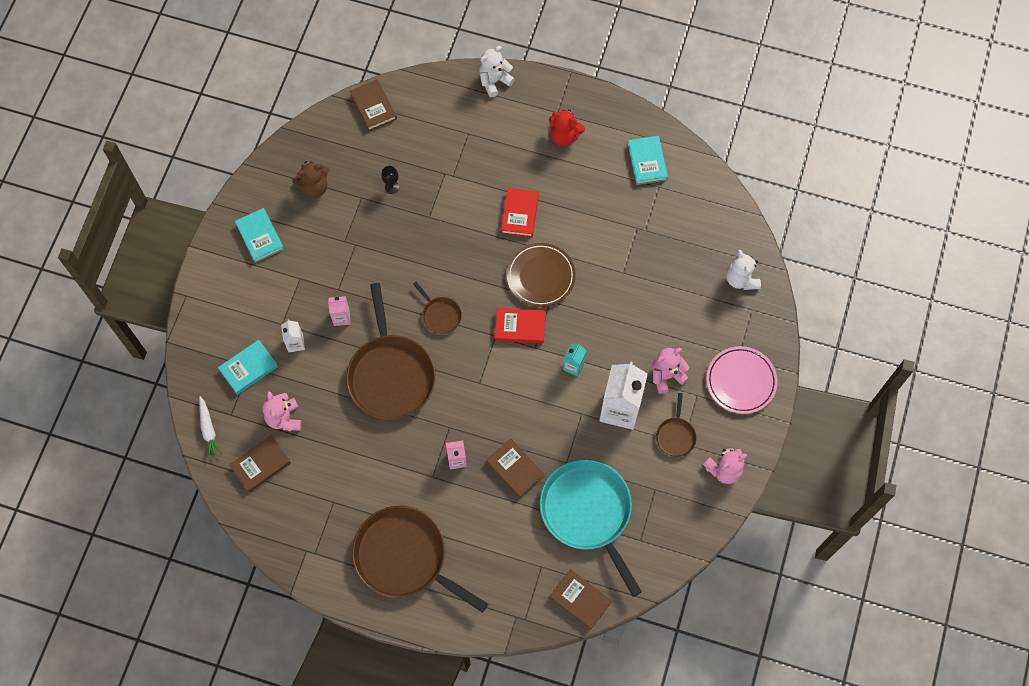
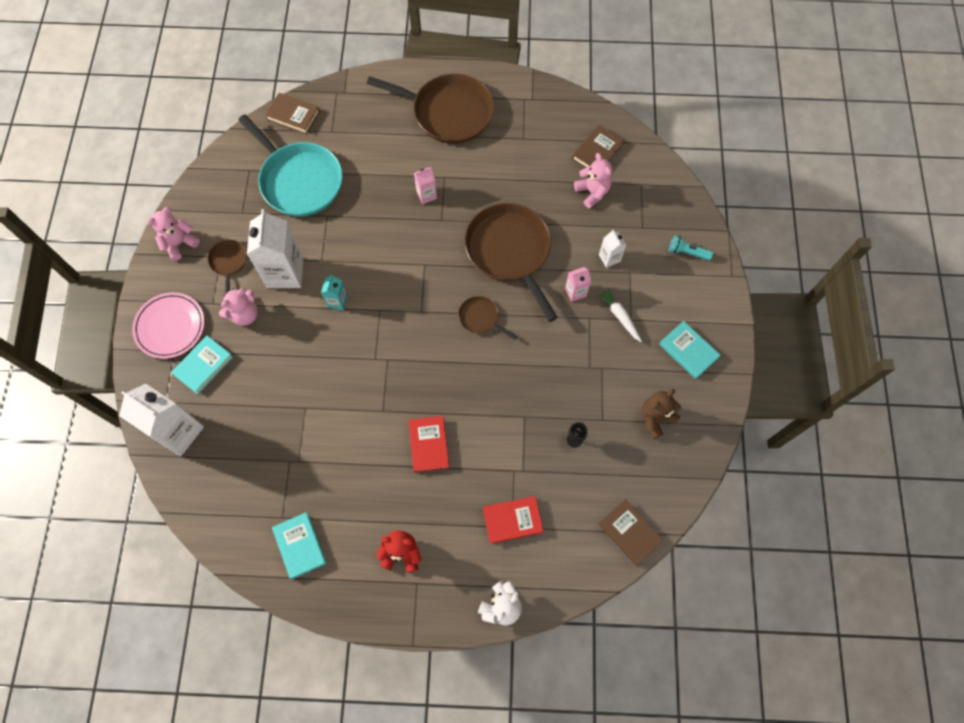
camera: 165 degrees right, 0 degrees up
(209, 430) = (654, 168): white carrot -> white carrot (619, 316)
(218, 330) = (687, 252): none -> turquoise flashlight
(248, 368) = (643, 226): turquoise book -> turquoise book (203, 366)
(515, 469) = (372, 200): brown book -> none
(520, 327) = (399, 326): red book -> red book (512, 520)
(540, 276) = (390, 382): brown plate -> none
(741, 279) = (178, 432): white teddy bear -> white carton

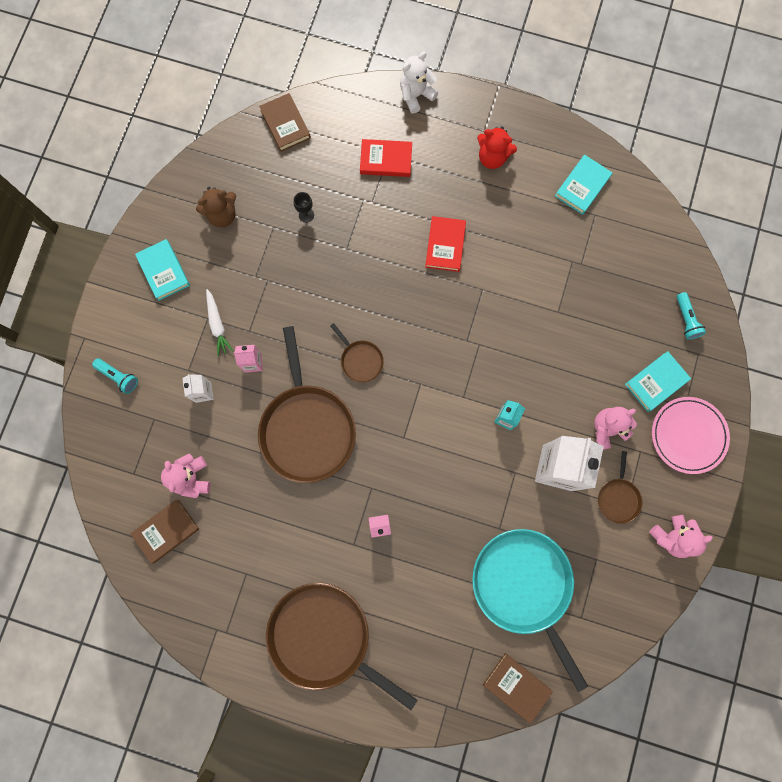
camera: 165 degrees left, 10 degrees up
(178, 432) = (686, 319): white carton -> turquoise flashlight
(300, 546) = (582, 186): turquoise book -> turquoise book turned 45 degrees clockwise

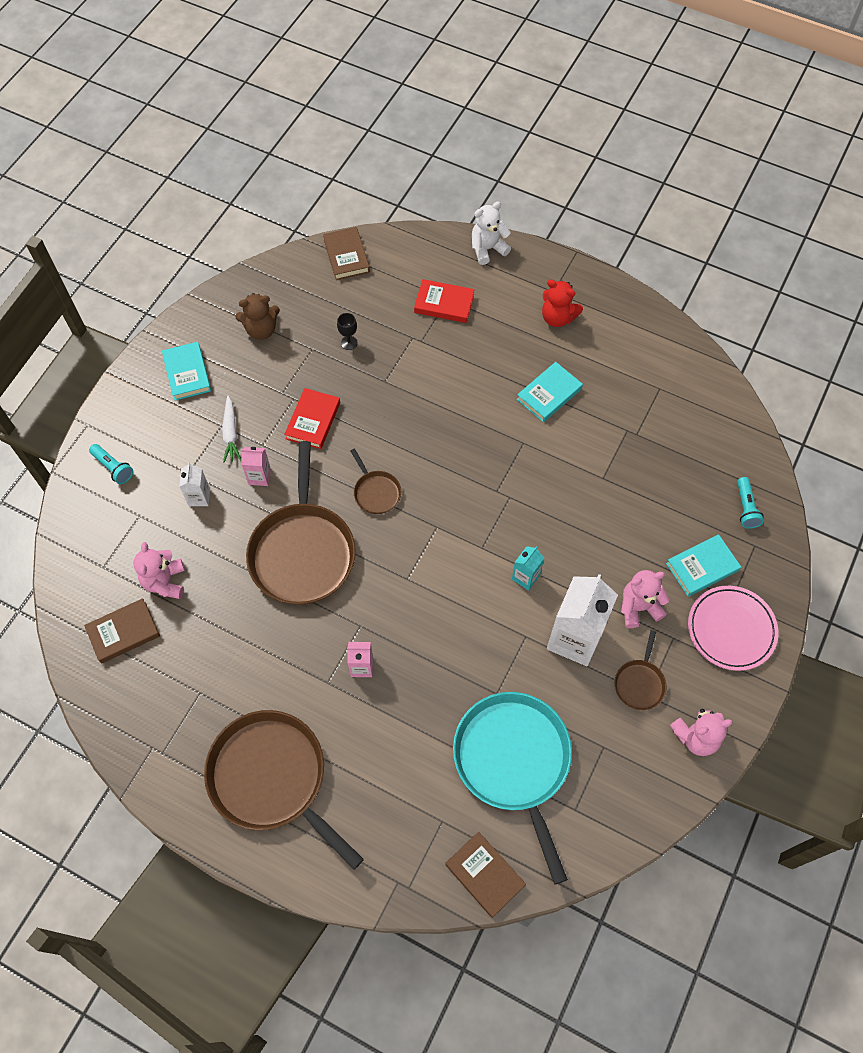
camera: 10 degrees right, 15 degrees down
(445, 245) = (491, 394): red book -> red book (313, 420)
(582, 186) = (650, 359): turquoise book -> turquoise book (549, 394)

